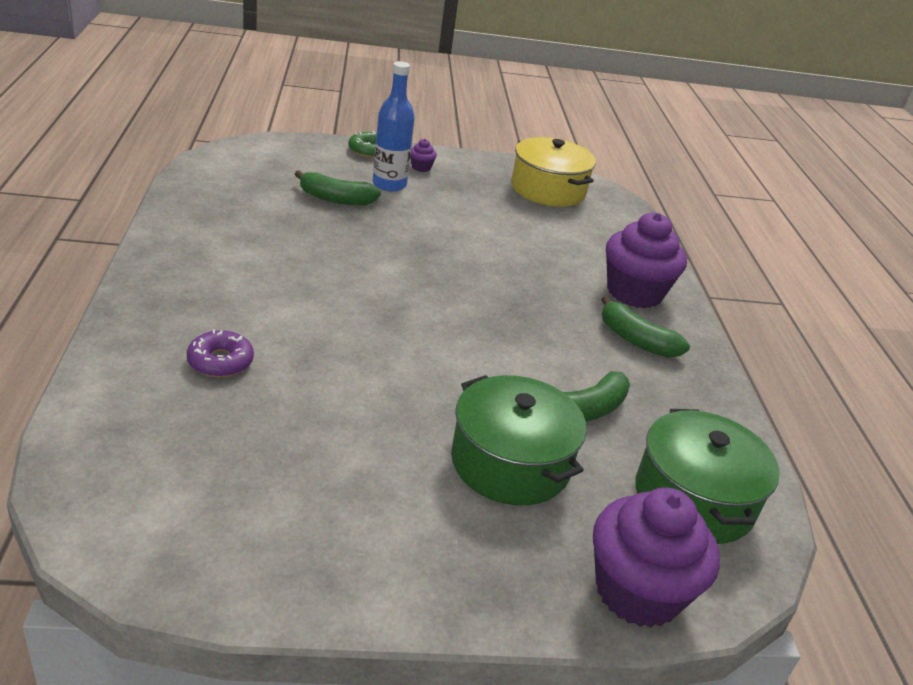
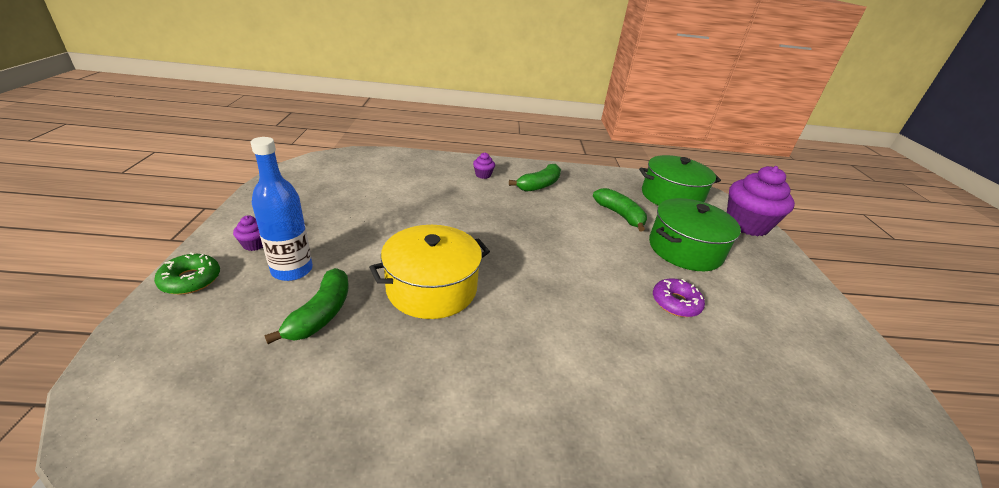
camera: 85 degrees left, 0 degrees up
(220, 361) = (665, 406): purple donut -> purple donut (675, 303)
(548, 190) = (324, 181): yellow pot -> yellow pot (432, 288)
(634, 292) = (483, 175): purple cupcake -> purple cupcake, size x0.41

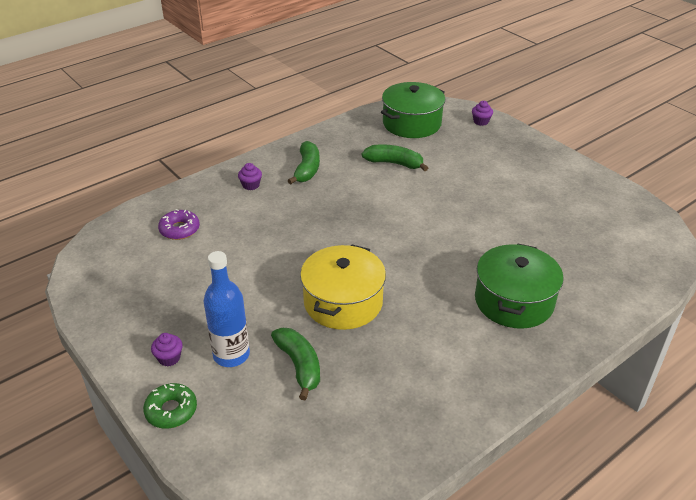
camera: 35 degrees left, 5 degrees up
(675, 303) = (493, 215): purple donut -> purple donut (179, 229)
(685, 249) = (462, 168): green pot -> green pot (514, 301)
(746, 225) = (481, 121): purple cupcake -> purple cupcake, size x0.41

